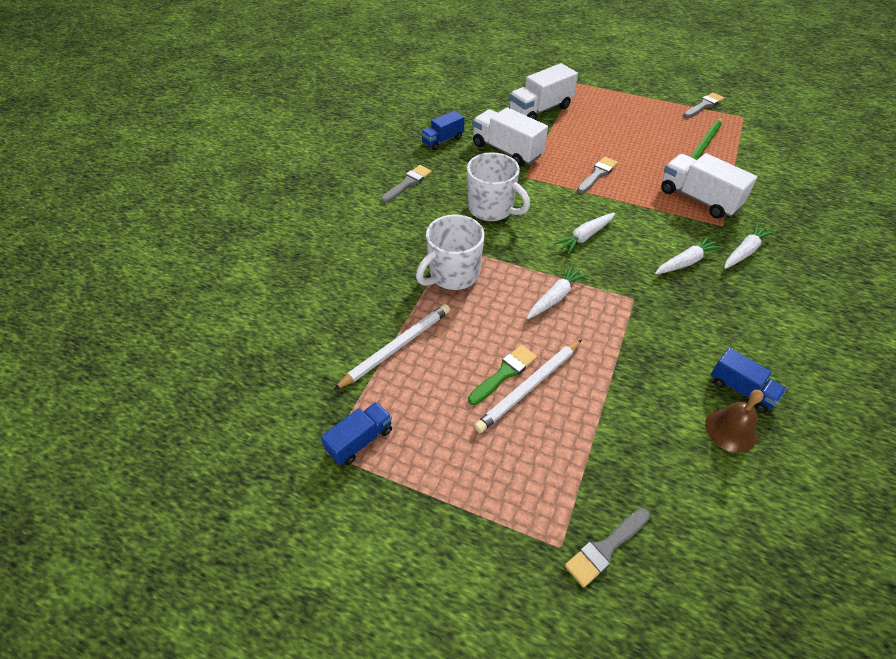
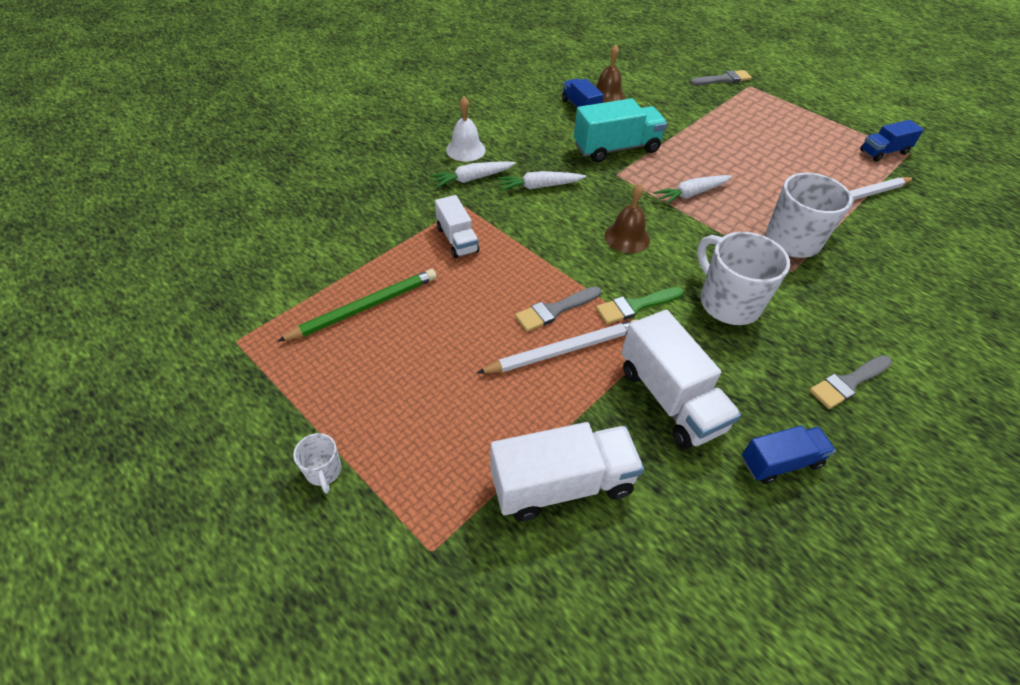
camera: 160 degrees left, 0 degrees up
(504, 373) = (761, 158): green brush -> green brush (636, 306)
(529, 387) = (742, 146): white pencil -> white pencil (564, 350)
(585, 237) = (627, 237): white carrot -> brown bell
(641, 90) = (324, 471): none -> white mug
(656, 333) = (616, 148): none -> turquoise truck
(698, 199) = (457, 239): white truck -> white truck, size x0.61
(703, 105) = (263, 387): grey brush -> none
(784, 281) = (465, 150): none -> white bell

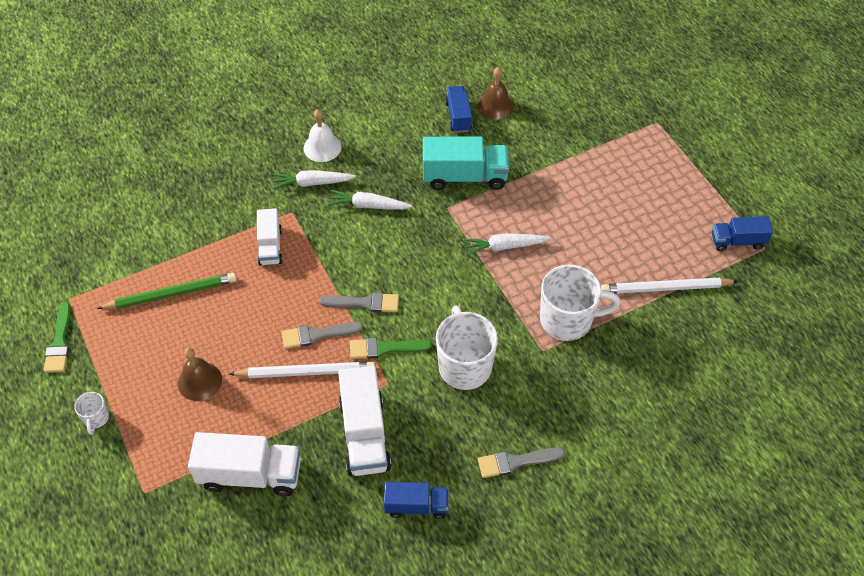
camera: 20 degrees right, 5 degrees up
(239, 392) = (60, 342): none -> green brush
(627, 237) = (416, 279): brown bell -> brown bell (199, 381)
(723, 79) = (633, 107): grey brush -> grey brush (364, 303)

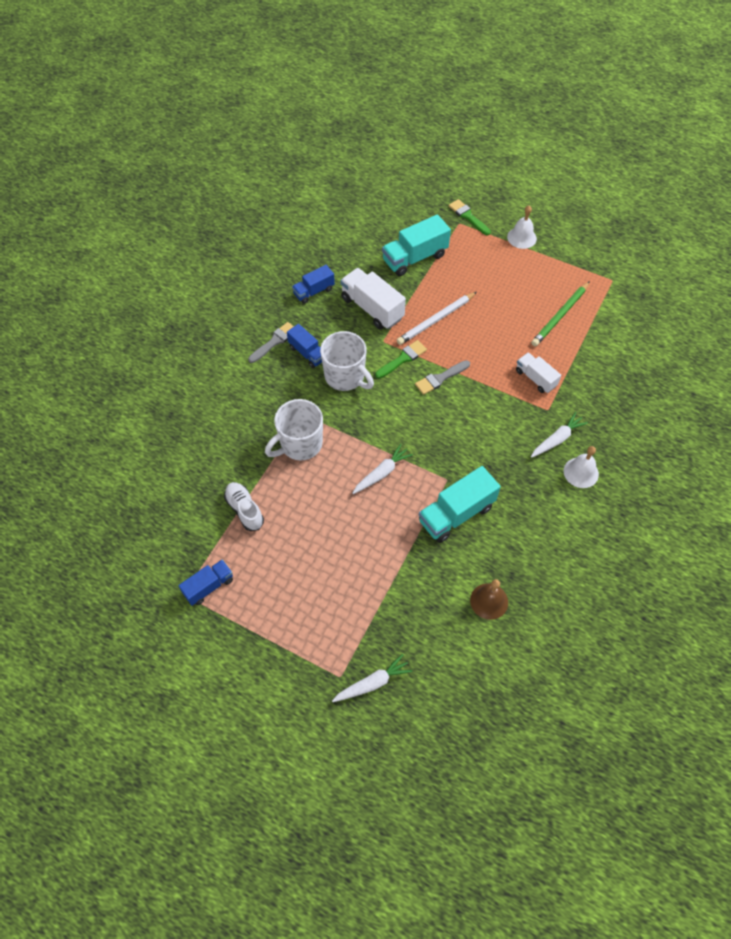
camera: 145 degrees right, 5 degrees up
(60, 342) = (587, 258): green brush -> green brush (468, 217)
(96, 418) = (521, 237): white mug -> white bell
(199, 381) = (489, 283): brown bell -> none
(250, 474) = (414, 258): white truck -> turquoise truck
(317, 335) = (450, 343): grey brush -> none
(368, 206) = (502, 446): white carrot -> white carrot (372, 683)
(458, 116) = (508, 569): blue truck -> blue truck (307, 353)
(666, 288) = (244, 510): white pencil -> white shoe

